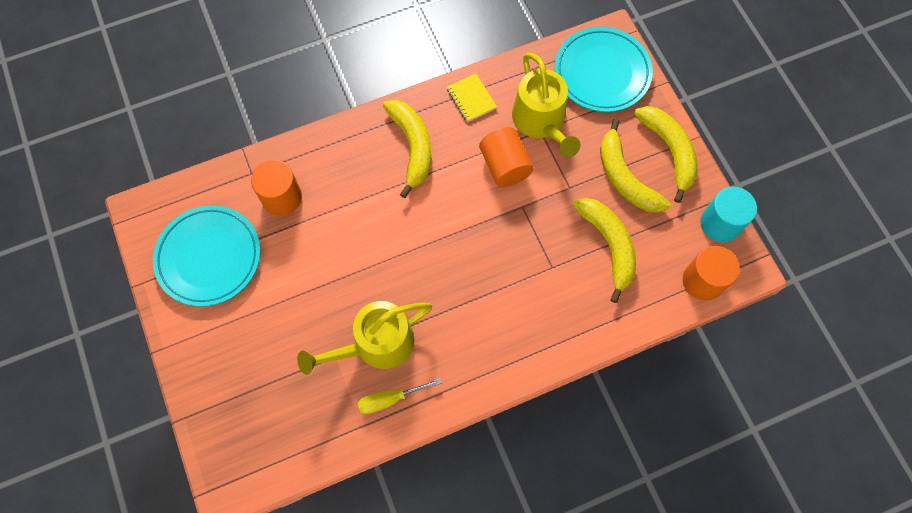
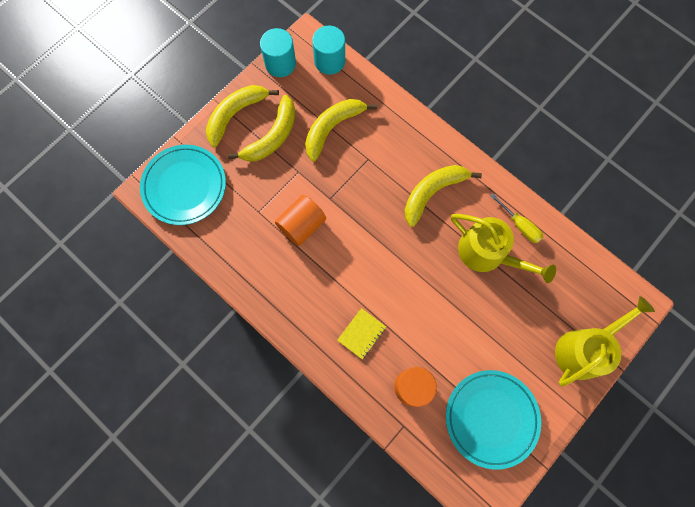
camera: 115 degrees left, 5 degrees up
(412, 147) = (318, 304): yellow banana -> yellow banana (432, 193)
(471, 98) = (252, 277): yellow notebook -> yellow notebook (361, 333)
(541, 121) = (250, 214): yellow watering can -> yellow watering can (584, 349)
(703, 281) = (329, 61): orange cylinder -> turquoise cylinder

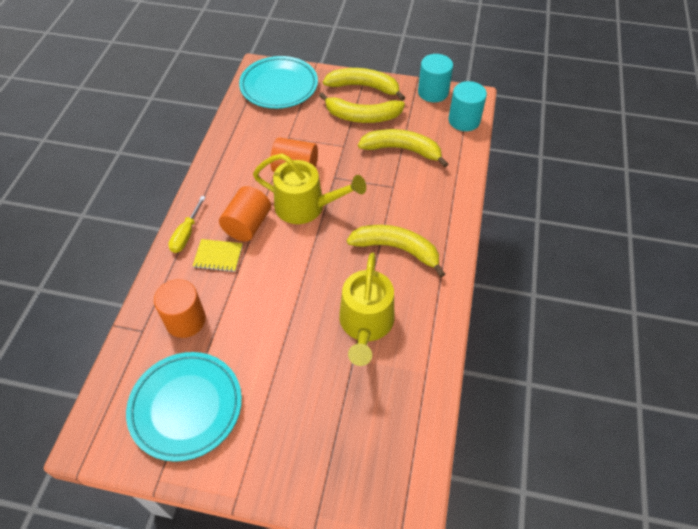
camera: 60 degrees right, 20 degrees down
(341, 294) = (247, 225): none -> orange cylinder
(520, 225) = (417, 340): yellow screwdriver -> yellow screwdriver (186, 234)
(584, 349) = (315, 472): yellow watering can -> yellow watering can (306, 206)

